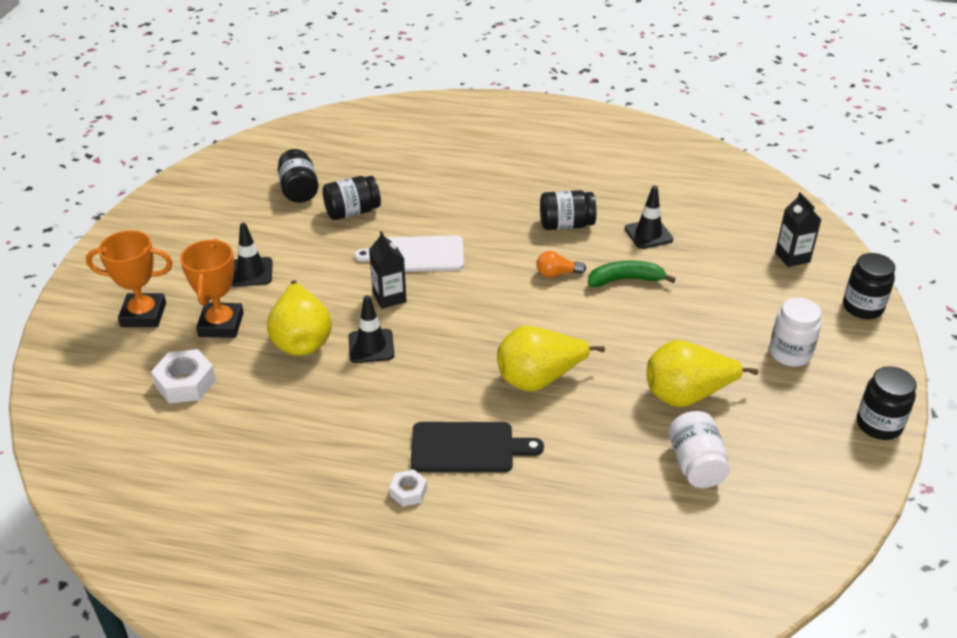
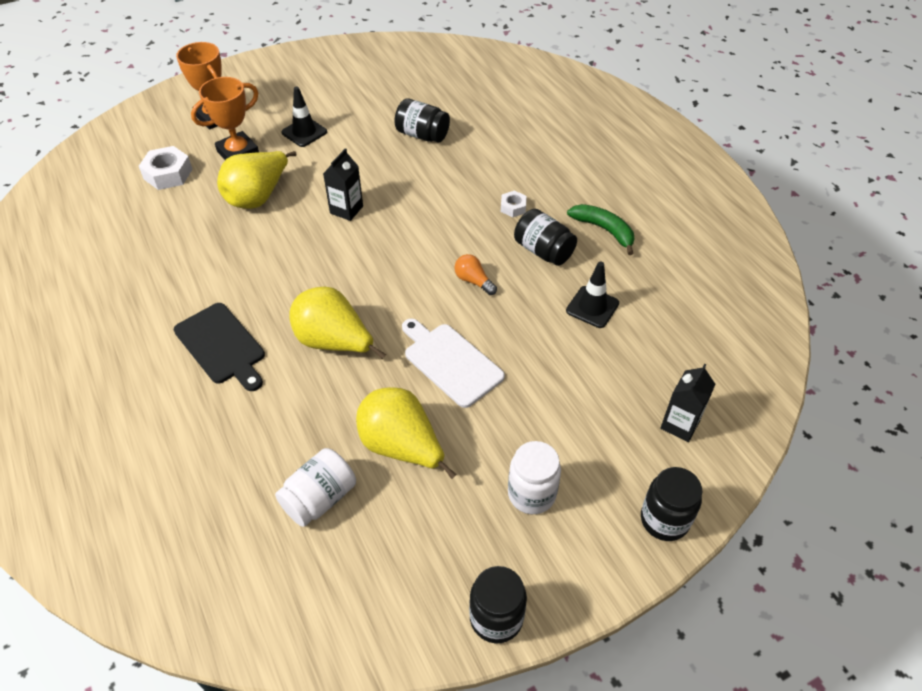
camera: 50 degrees right, 10 degrees up
(299, 190) = (417, 97): black jar -> none
(371, 346) = (284, 233): black traffic cone -> none
(408, 492) = (151, 340): white nut -> white nut (513, 207)
(417, 255) = (410, 194): white cutting board -> white cutting board (450, 362)
(625, 280) = (512, 326): green banana -> green banana (604, 230)

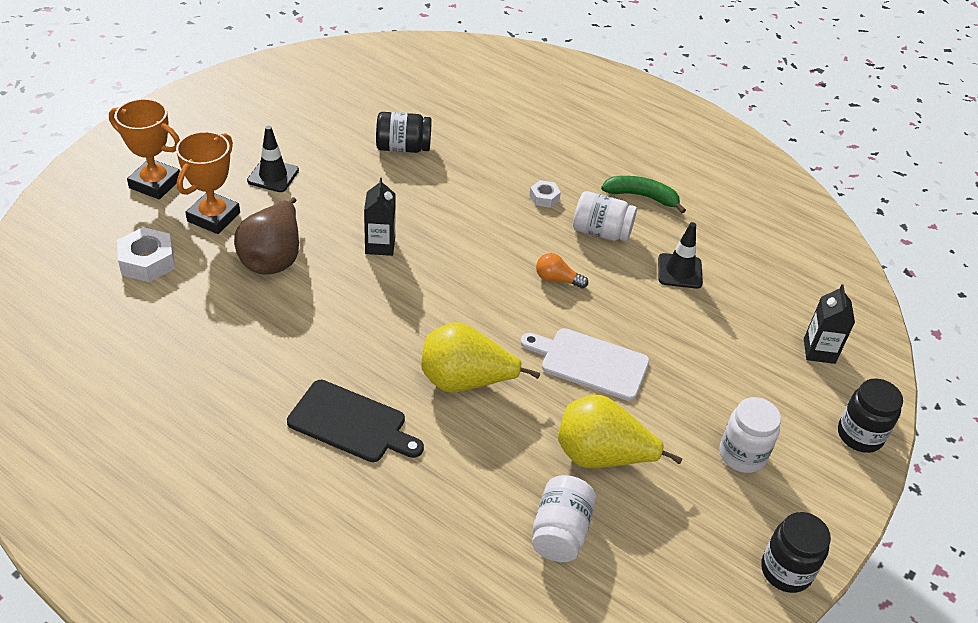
camera: 30 degrees left, 5 degrees down
(258, 197) = (273, 258): yellow pear -> brown pear
(543, 251) = (601, 232): black jar -> white jar

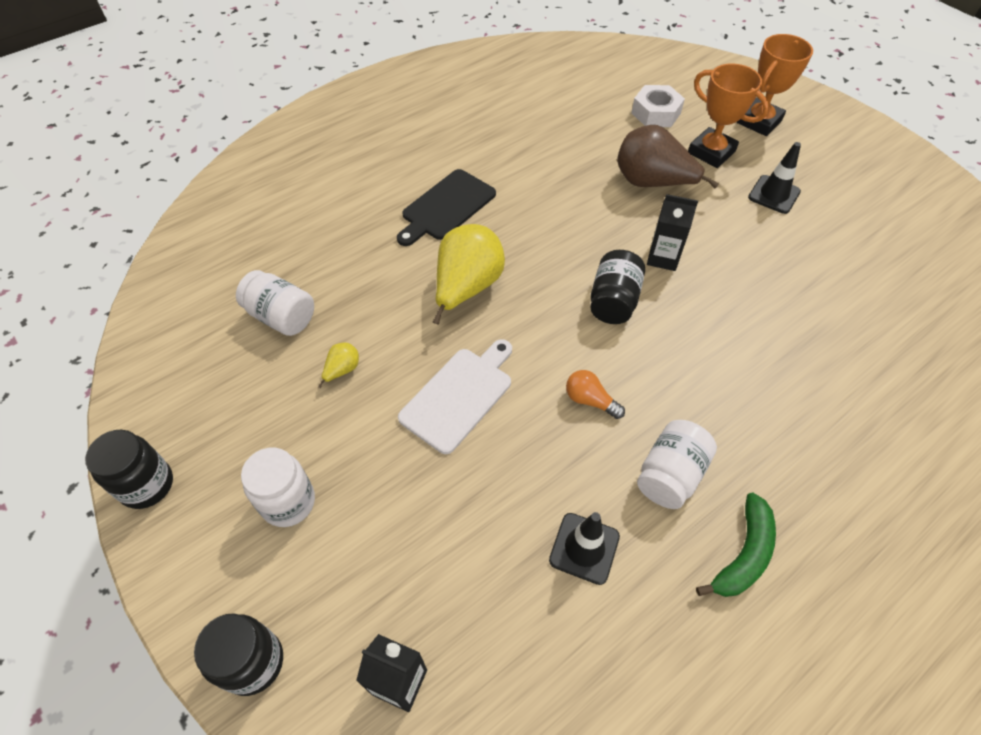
camera: 110 degrees right, 10 degrees up
(403, 147) = (833, 304): black jar -> black jar (613, 301)
(544, 197) = (740, 427): white nut -> none
(557, 279) = (590, 400): orange light bulb -> orange light bulb turned 90 degrees counterclockwise
(601, 456) = (342, 370): yellow pear -> yellow pear, size x0.43

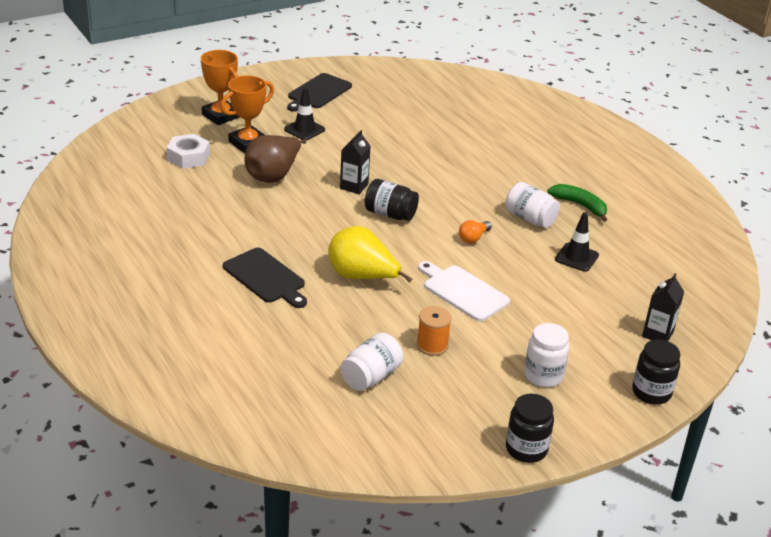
camera: 85 degrees left, 20 degrees down
(342, 370) = (432, 345): yellow pear -> orange spool
(878, 194) = (318, 92): none -> black cutting board

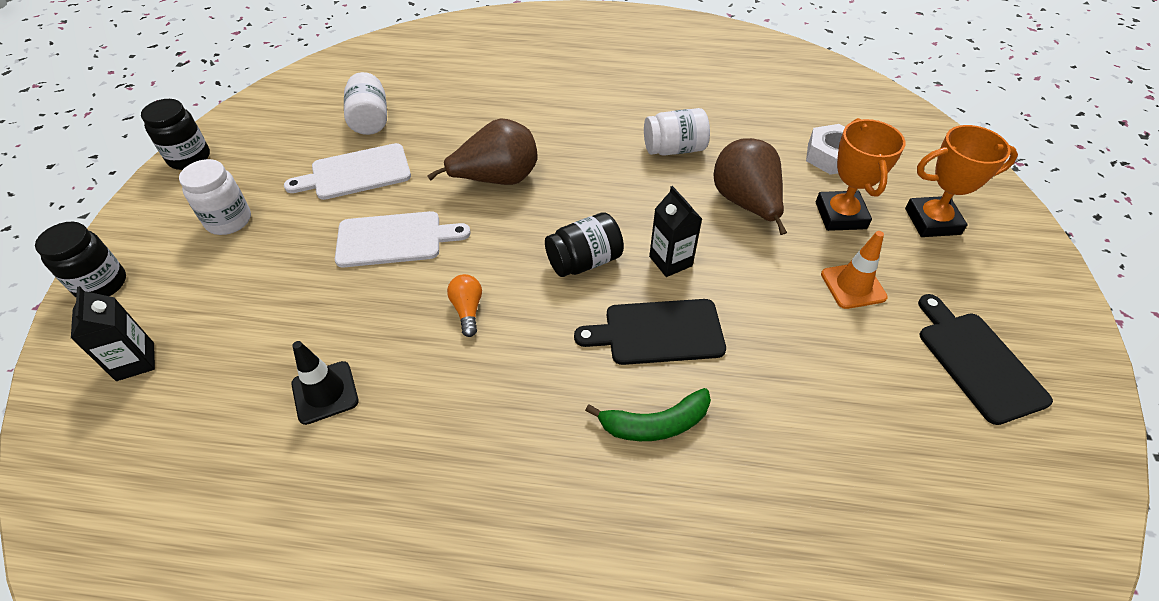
camera: 130 degrees right, 15 degrees up
(266, 278) = (560, 121): black cutting board -> black cutting board (658, 332)
(304, 129) = (853, 286): black traffic cone -> orange traffic cone
(362, 277) = (497, 179): yellow pear -> brown pear
(432, 345) = (356, 173): orange spool -> white cutting board
(530, 219) = (445, 403): white jar -> white jar (674, 149)
(580, 205) = (411, 502): green banana -> green banana (655, 424)

